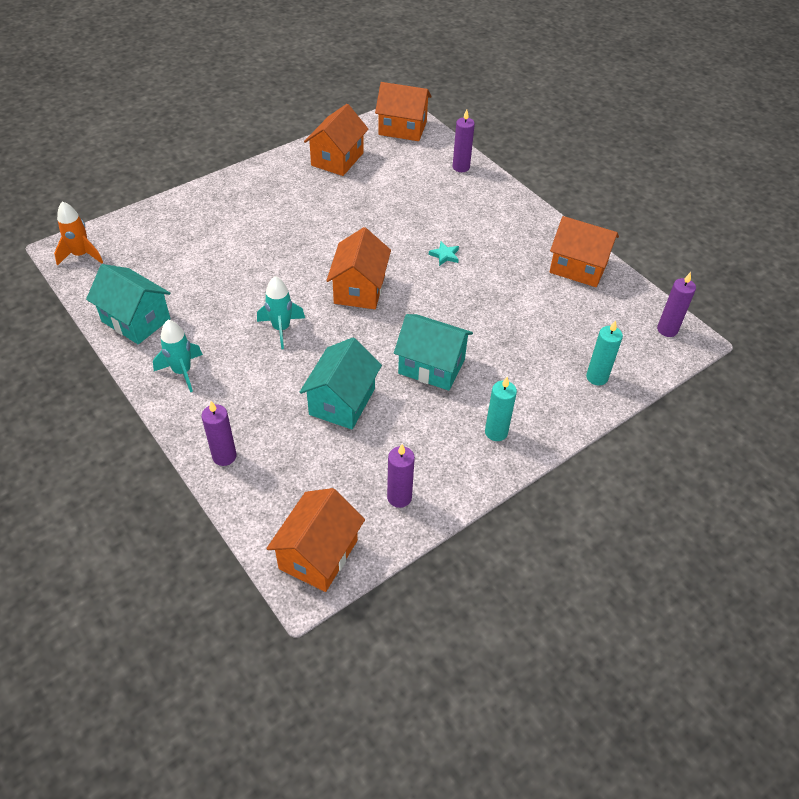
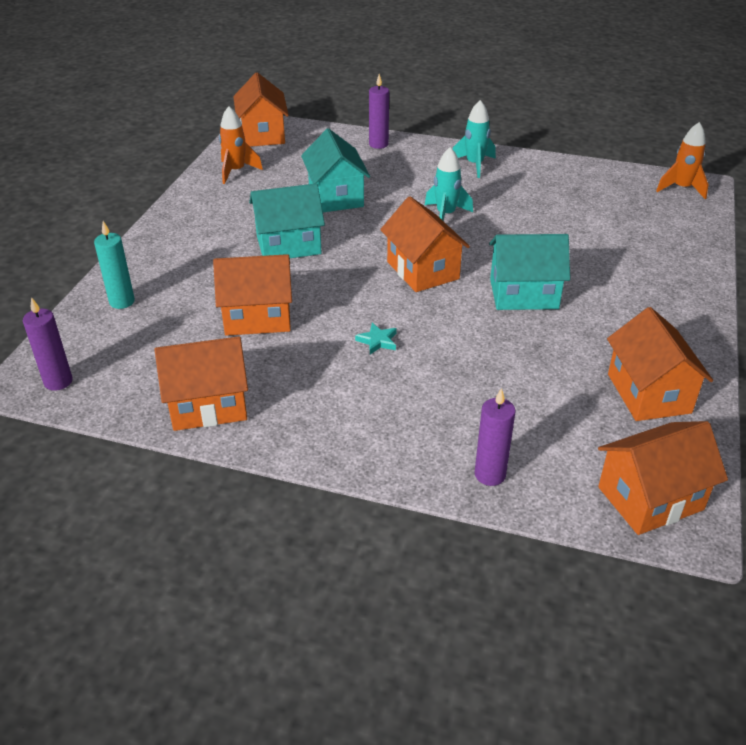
camera: 145 degrees right, 10 degrees down
(136, 320) = (559, 174): turquoise house -> turquoise house (523, 294)
(399, 497) = (236, 171): purple candle -> orange rocket
(496, 432) = (192, 228): turquoise candle -> none
(506, 311) = (257, 317): none -> orange house

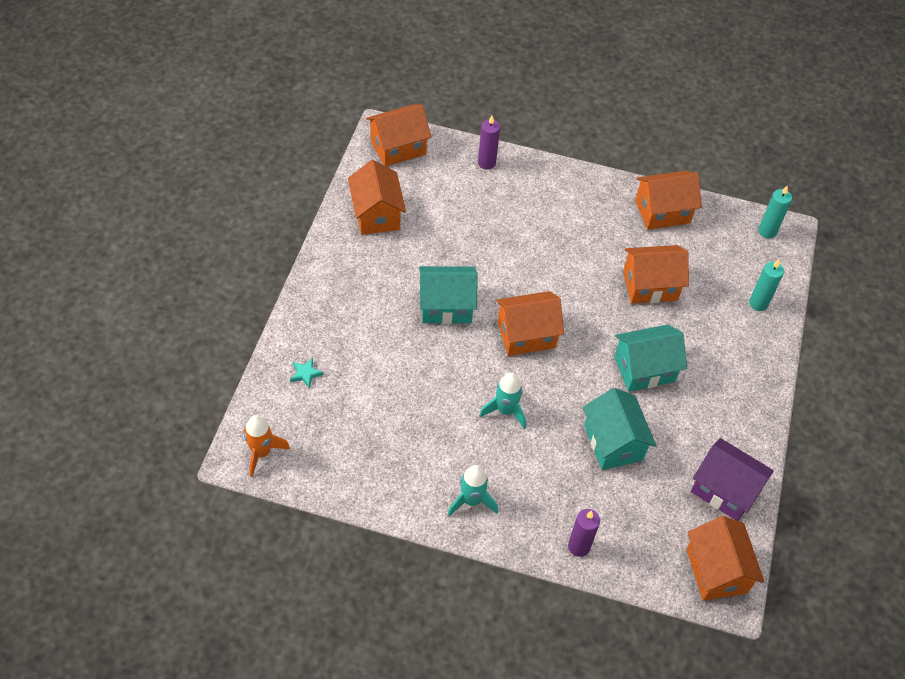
camera: 175 degrees right, 15 degrees up
(58, 381) = (767, 231): purple candle -> turquoise candle
(236, 171) = (724, 490): orange rocket -> purple house
(377, 341) = (558, 261): turquoise star -> turquoise star (305, 374)
(423, 270) = (526, 335): orange house -> orange house turned 75 degrees counterclockwise

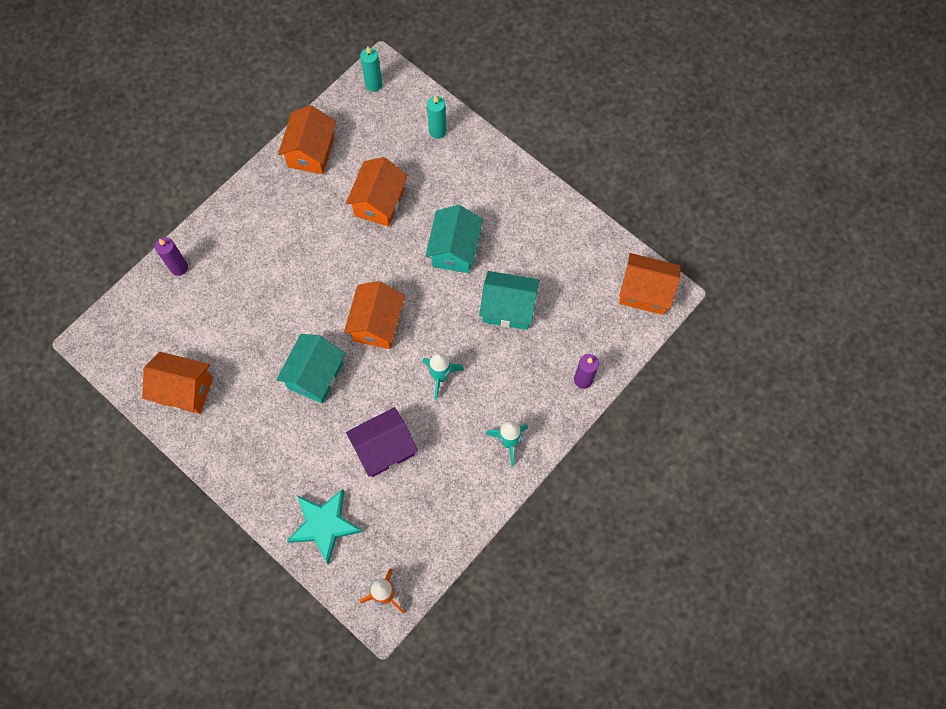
camera: 60 degrees left, 15 degrees up
(305, 374) = (324, 525): turquoise star -> turquoise star, size x2.32
(398, 147) = (117, 336): orange house -> none
(724, 490) = (585, 250): purple house -> purple house (384, 448)

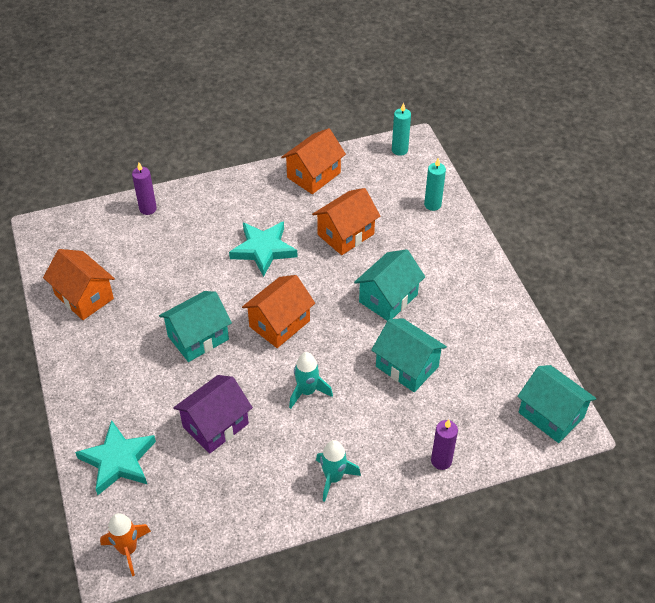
camera: 30 degrees right, 20 degrees down
(315, 256) = (263, 249): none -> turquoise star
(384, 448) = (215, 425): purple house -> purple house turned 45 degrees counterclockwise
(645, 292) = (551, 415): orange house -> turquoise house

